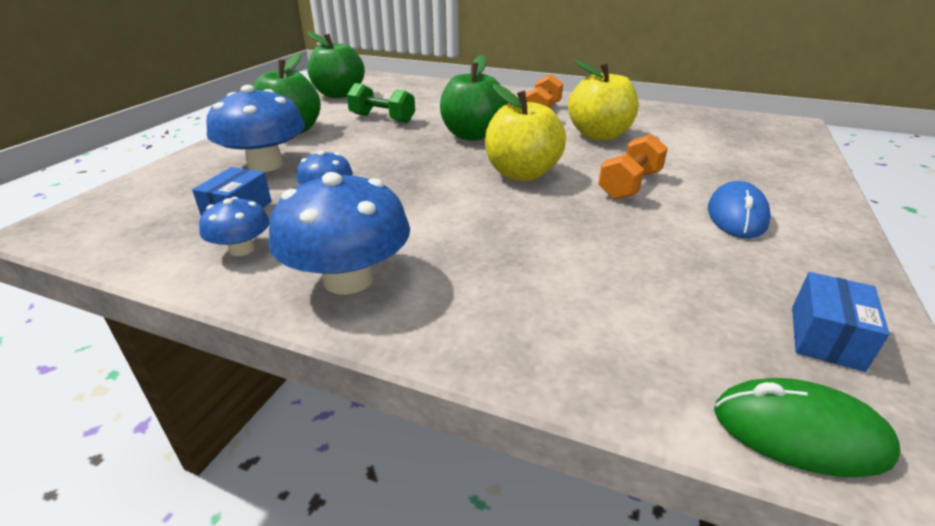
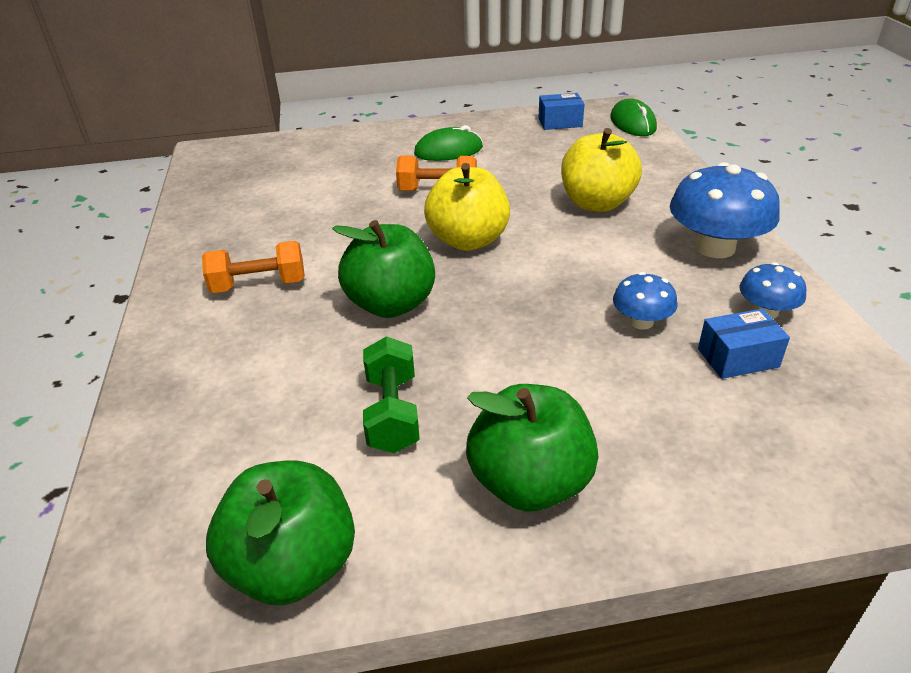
camera: 120 degrees left, 5 degrees up
(265, 165) = (647, 417): blue mushroom -> none
(599, 135) = (321, 229): yellow apple -> yellow apple (596, 203)
(736, 215) = (448, 151): blue mouse -> green mouse

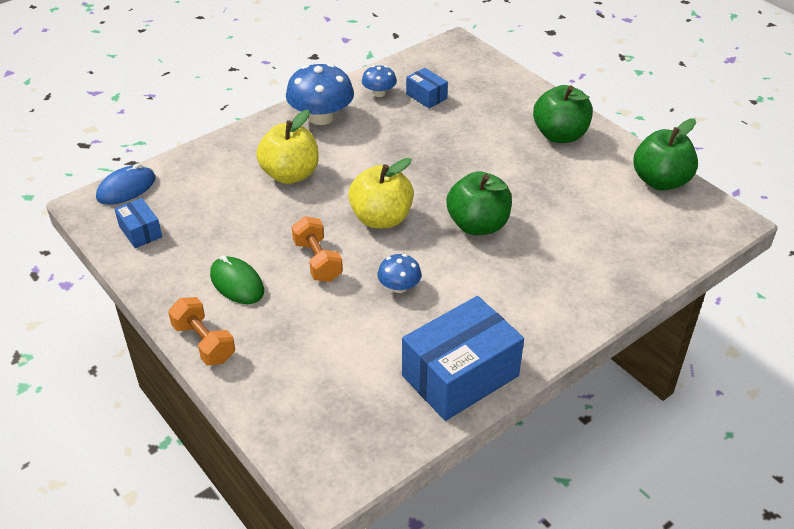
camera: 120 degrees left, 5 degrees up
(211, 226) = (460, 375): none -> blue box
(259, 285) = (508, 297): orange dumbbell -> orange dumbbell (204, 342)
(392, 413) = (560, 188): green dumbbell -> none
(633, 123) = (126, 188): green mouse -> blue mouse
(641, 322) = (419, 129): blue mushroom -> blue mushroom (399, 287)

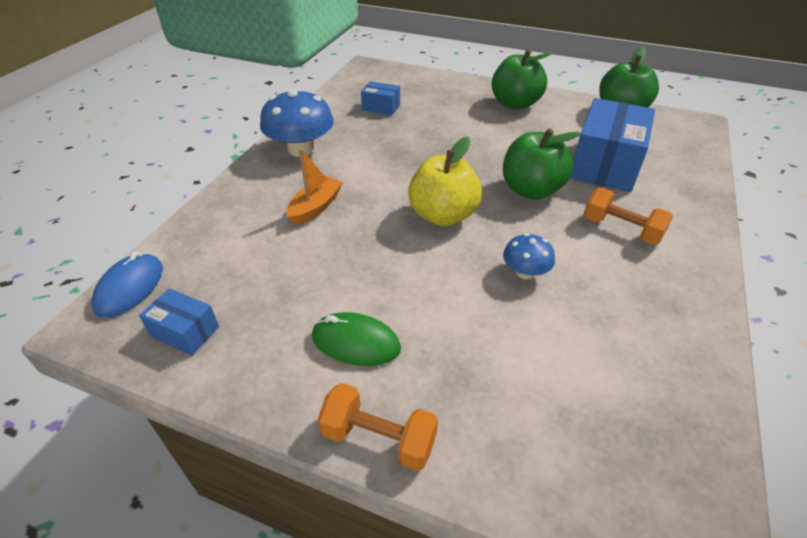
camera: 30 degrees left, 0 degrees up
(290, 174) = (315, 207): yellow apple -> orange boat
(317, 261) = (421, 280): orange dumbbell -> orange dumbbell (621, 229)
(379, 93) = (337, 116): blue mushroom -> none
(460, 375) = (675, 335): blue box -> blue box (605, 164)

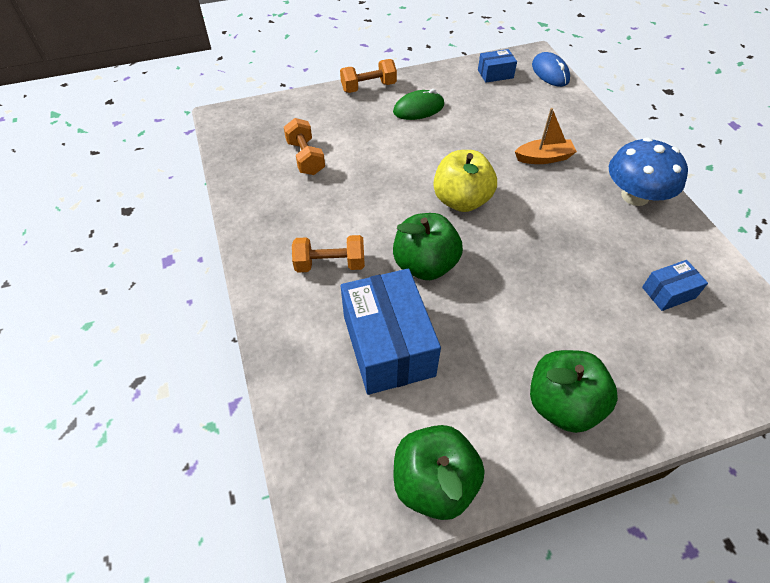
camera: 140 degrees right, 10 degrees up
(315, 207) = (544, 158): orange boat -> orange boat turned 90 degrees counterclockwise
(525, 272) = (371, 190): blue mushroom -> none
(581, 360) = (305, 157): none -> orange dumbbell

